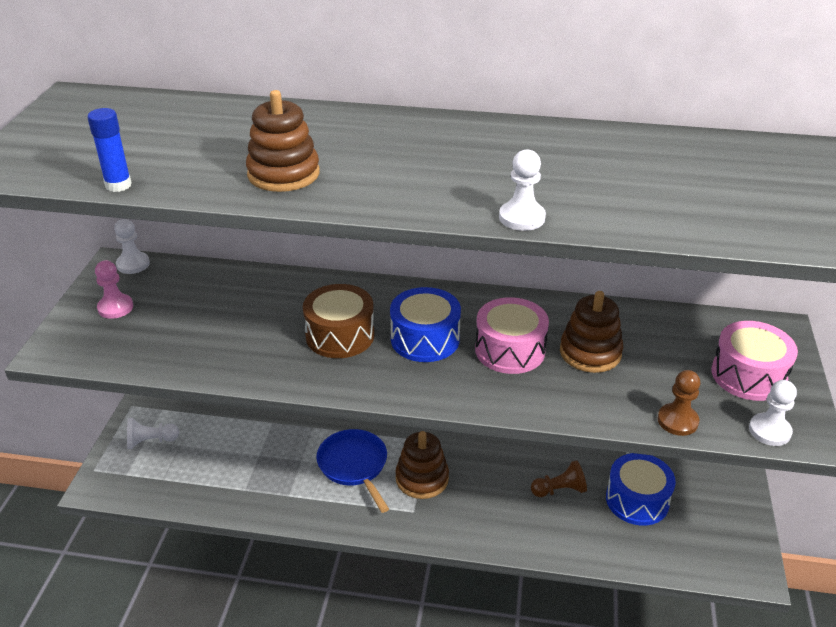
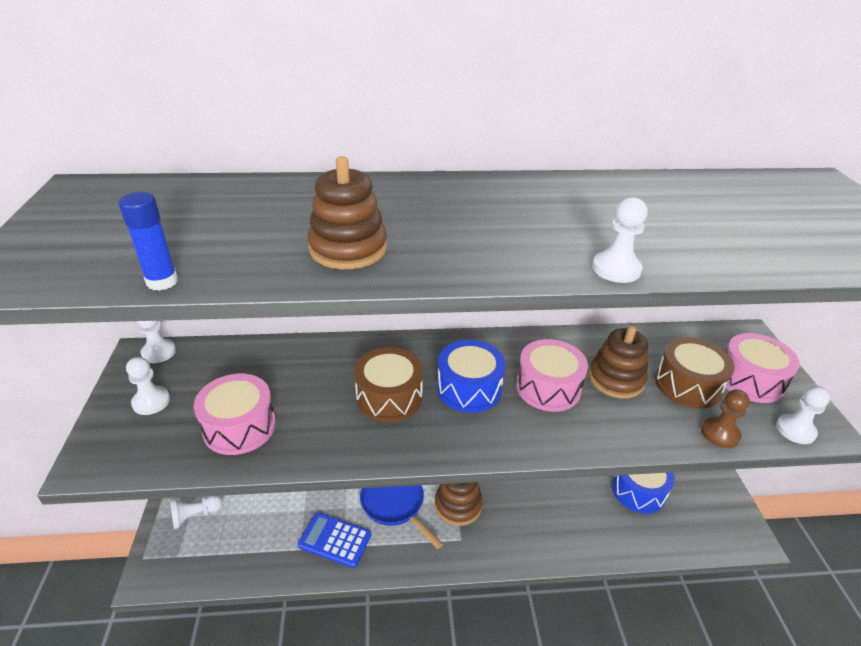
camera: 15 degrees left, 0 degrees up
(115, 307) = (151, 402): pink pawn -> white pawn
(188, 341) = (239, 427): none -> pink drum
(281, 488) = (335, 540): none -> blue calculator
(559, 490) = (575, 493): brown pawn -> none
(670, 370) = (687, 385): none -> brown drum

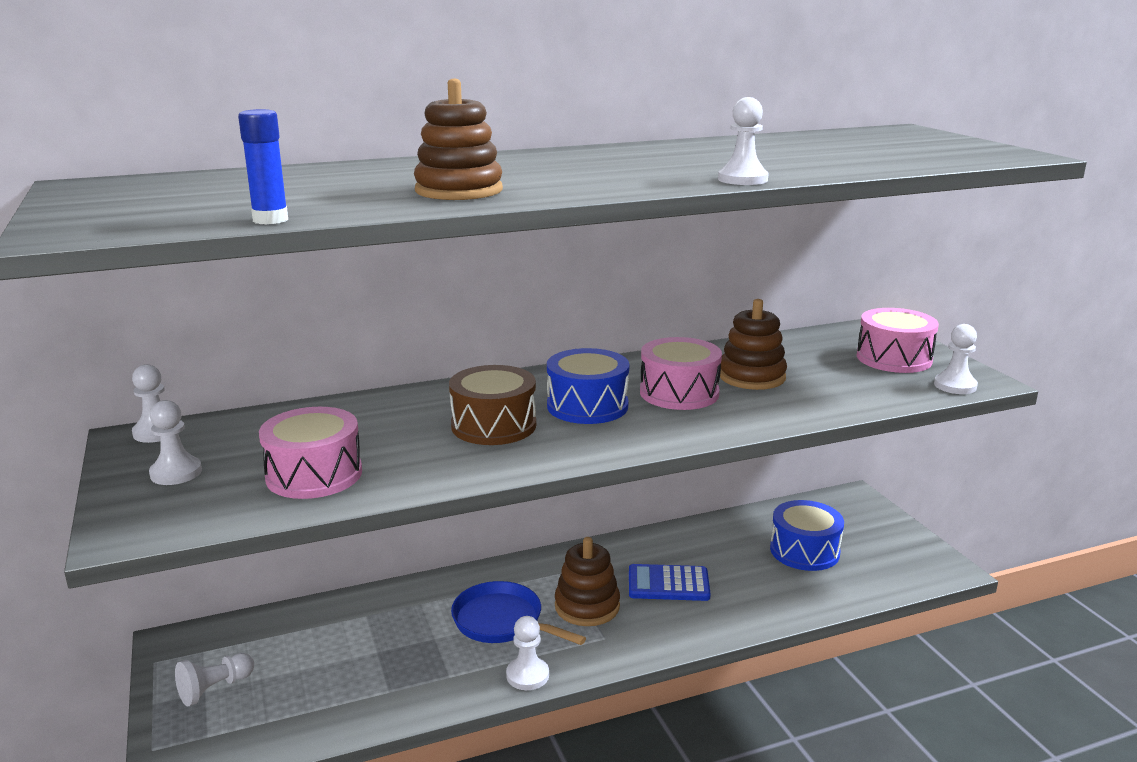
camera: 15 degrees left, 15 degrees down
(335, 540) = (434, 672): blue calculator -> blue calculator (668, 584)
(395, 561) = (527, 675): none -> white pawn
(687, 385) = (831, 370): brown drum -> none
(720, 434) = (880, 399): brown pawn -> none

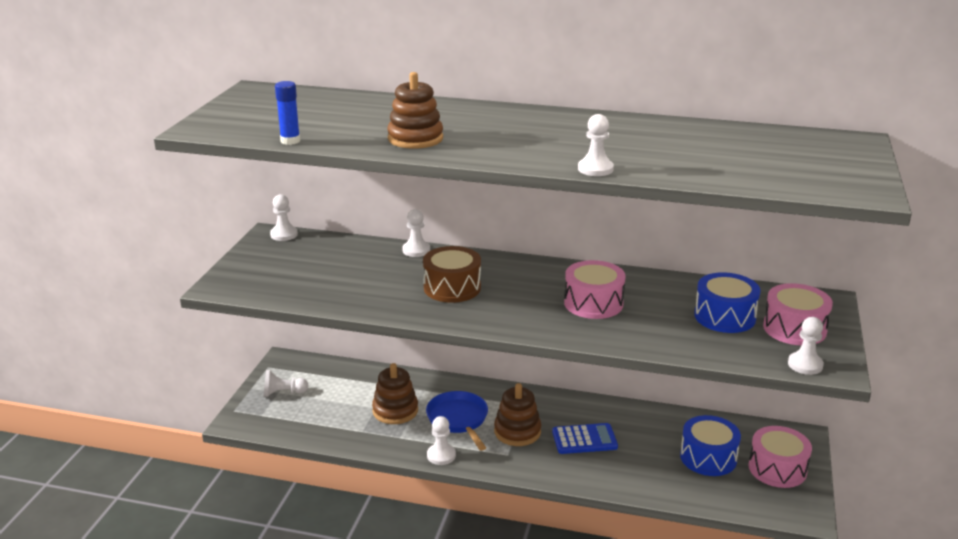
camera: 35 degrees right, 5 degrees up
(176, 473) = (269, 262): white pawn -> white pawn (416, 250)
(314, 475) = (328, 286): pink drum -> pink drum (777, 469)
(587, 406) = (523, 293): blue drum -> blue drum (724, 317)
(668, 584) = (584, 439): blue calculator -> blue calculator turned 135 degrees clockwise
(752, 377) = (661, 308): brown stacking toy -> brown stacking toy (395, 411)

